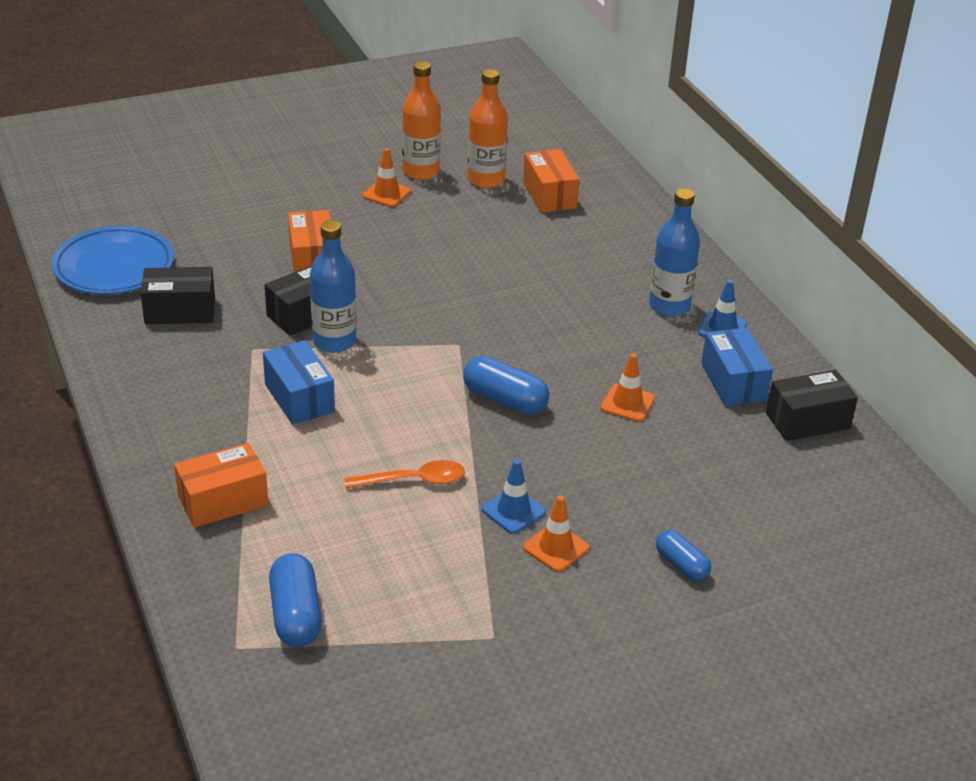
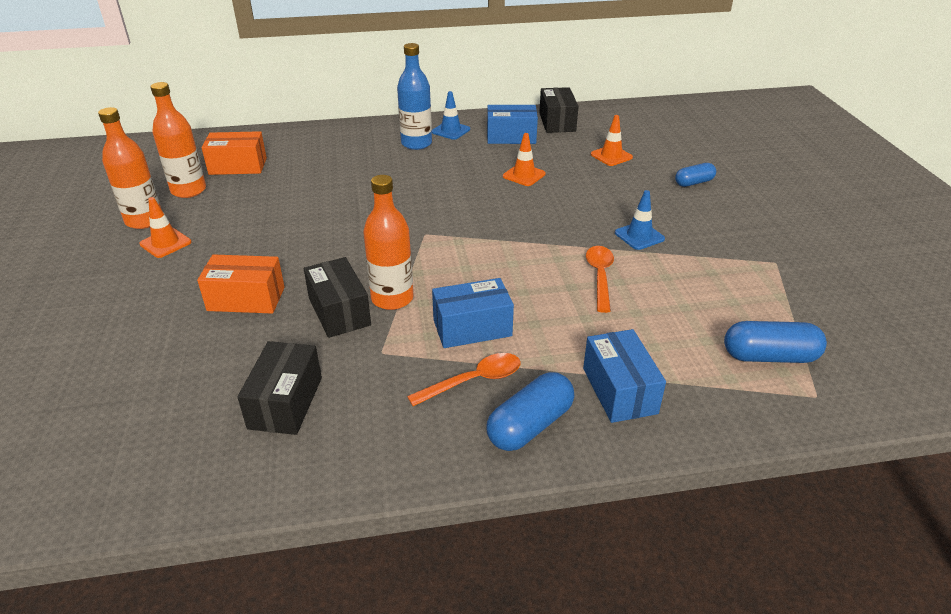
camera: 75 degrees left, 0 degrees up
(114, 266) = (154, 459): blue plate -> none
(222, 408) = (473, 381): none -> orange spoon
(223, 501) = (619, 390): orange box -> blue box
(334, 341) = (392, 298): blue bottle -> orange bottle
(505, 400) = (506, 222): blue capsule -> blue capsule (530, 425)
(556, 548) = (679, 224): orange traffic cone -> orange traffic cone (611, 156)

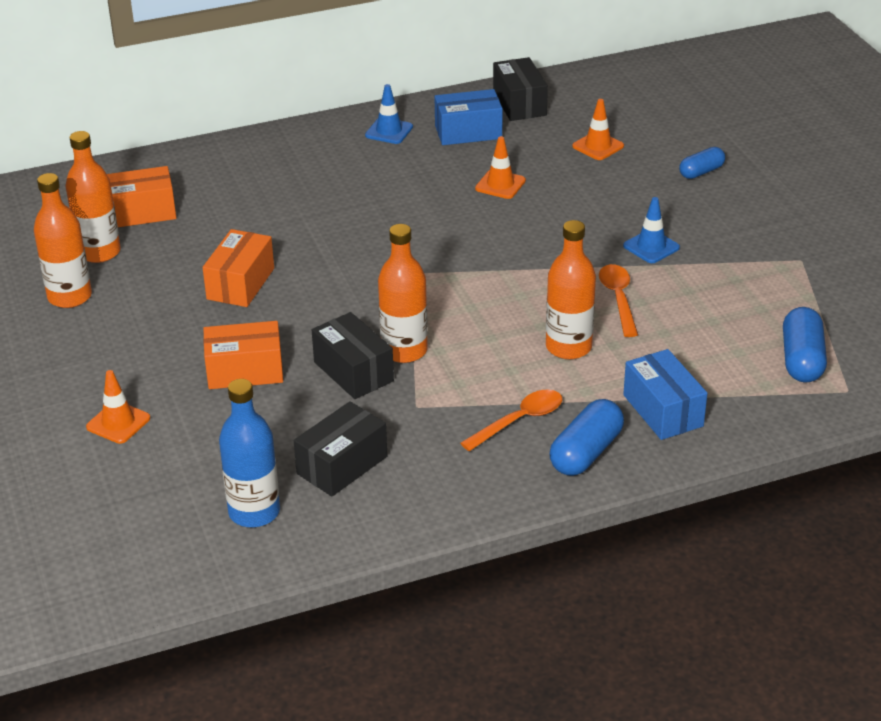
camera: 10 degrees left, 0 degrees up
(165, 243) = (114, 321): orange traffic cone -> orange traffic cone (118, 423)
(282, 226) = (240, 283): none -> orange box
(285, 403) = (342, 465): black box -> black box turned 45 degrees clockwise
(416, 143) = (352, 155): blue bottle -> blue bottle (254, 512)
(472, 328) = (500, 370): blue box -> none
(542, 314) = (568, 347): none -> orange bottle
(769, 356) = (801, 360): blue capsule -> blue capsule turned 75 degrees counterclockwise

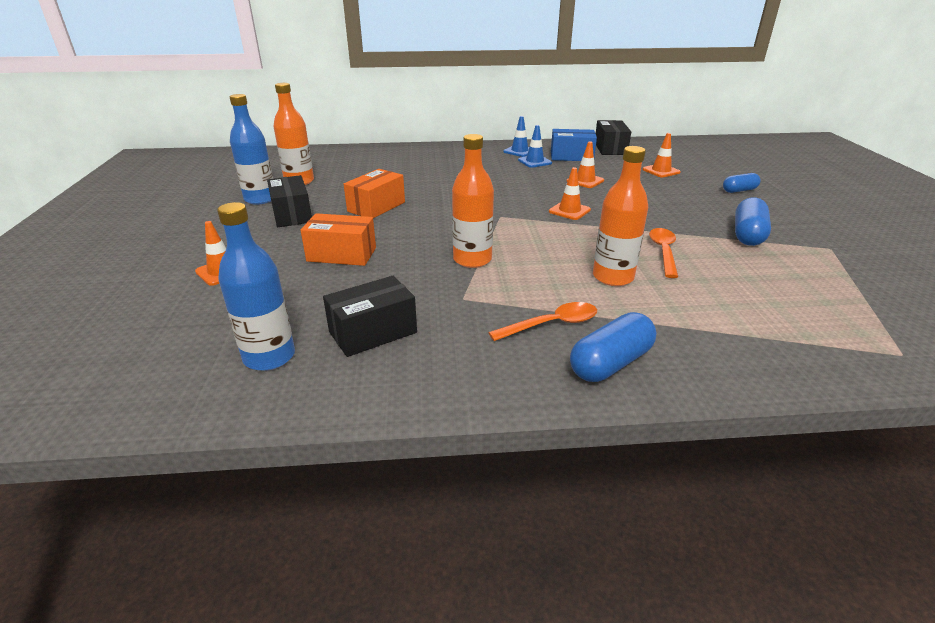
camera: 15 degrees right, 5 degrees down
(70, 297) = (260, 199): orange bottle -> blue bottle
(141, 212) = (341, 168): orange box -> none
(353, 371) = (424, 267): black box -> black box (292, 214)
(494, 248) = (569, 211): none -> orange traffic cone
(651, 247) = (695, 225): blue traffic cone -> blue traffic cone (534, 162)
(662, 410) = (696, 339): blue box -> none
(801, 360) = (844, 319): blue capsule -> blue capsule (747, 235)

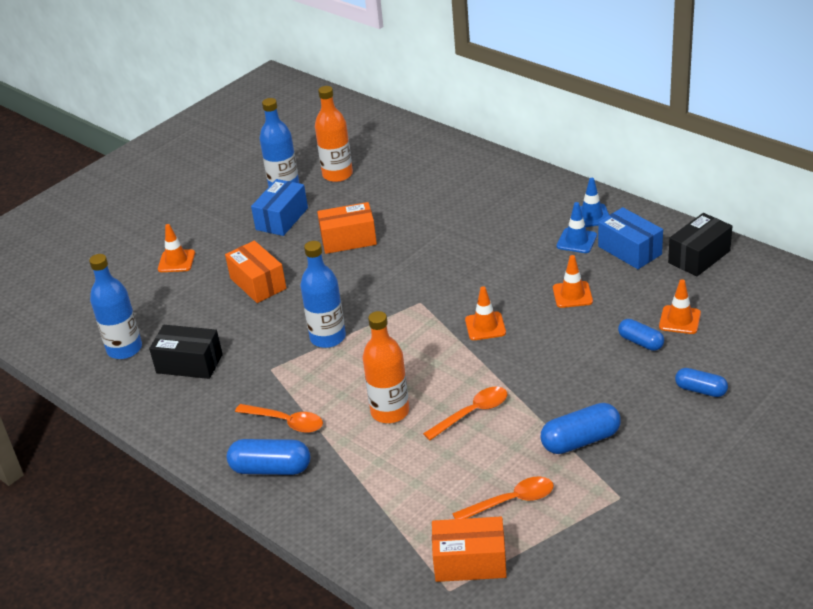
camera: 50 degrees right, 5 degrees up
(292, 214) = (282, 219): black box -> blue box
(472, 260) = (328, 337): orange bottle -> blue bottle
(666, 185) = (640, 342): none -> blue capsule
(795, 282) = (511, 501): none -> orange spoon
(866, 329) = (470, 562): none -> orange box

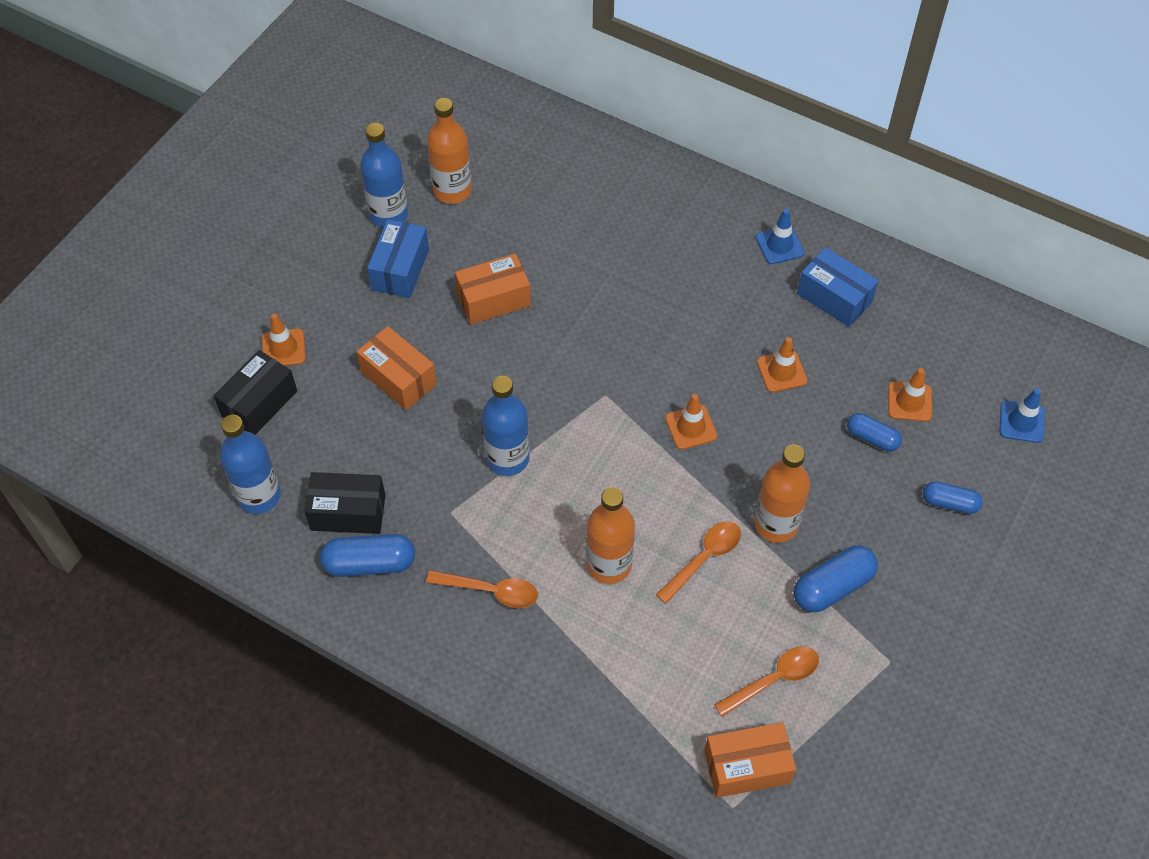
camera: 15 degrees left, 20 degrees up
(271, 469) = (491, 661): blue capsule -> blue capsule (370, 564)
(541, 394) = (776, 524): none -> orange bottle
(576, 241) = (770, 286): blue traffic cone -> blue traffic cone (1021, 422)
(699, 257) = (914, 303): black box -> black box (259, 403)

